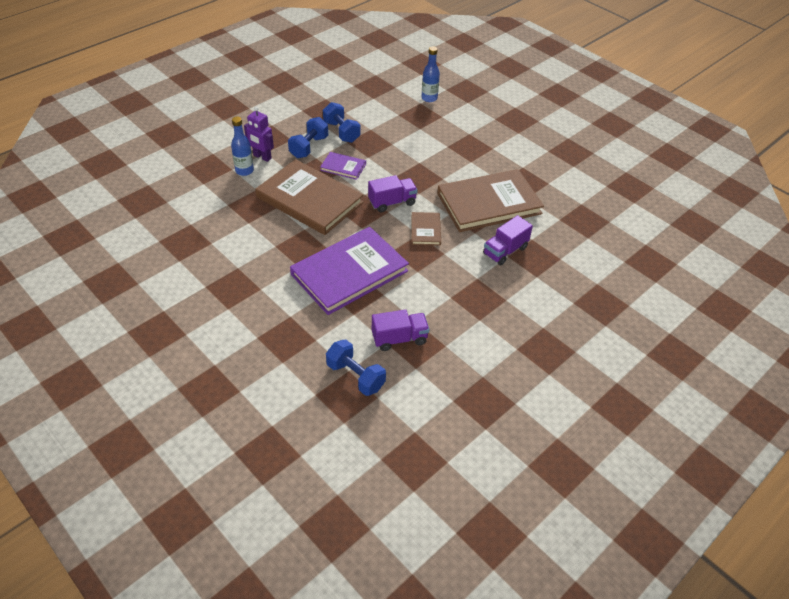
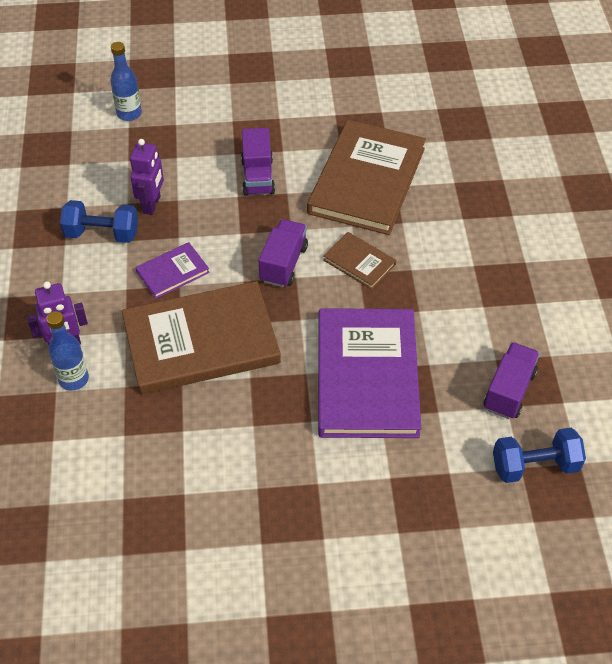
camera: 50 degrees left, 5 degrees up
(309, 147) = (97, 284): blue dumbbell -> none
(379, 137) = (152, 204): none -> purple robot
(505, 251) = (453, 215): purple truck -> purple truck (258, 176)

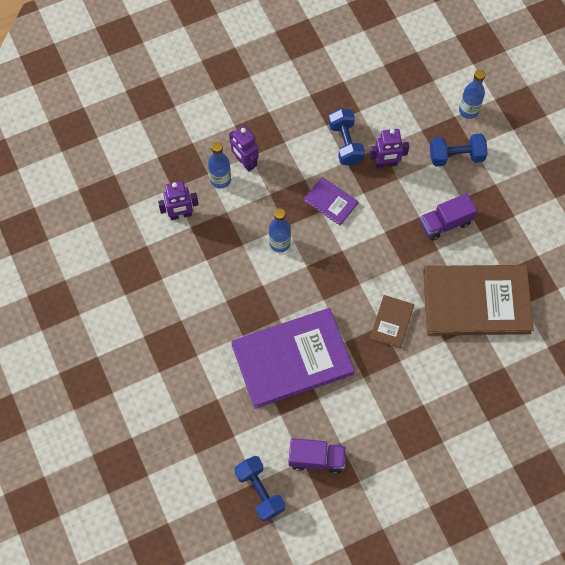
camera: 70 degrees right, 15 degrees up
(99, 442) = (180, 215): none -> purple robot
(180, 141) = (456, 156): none -> blue dumbbell
(201, 341) = (279, 243): brown book -> blue bottle
(283, 264) = (368, 271): purple truck -> none

